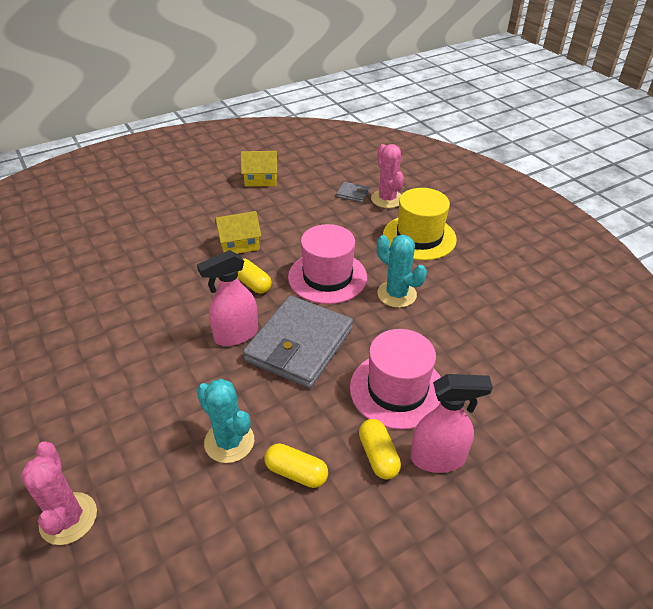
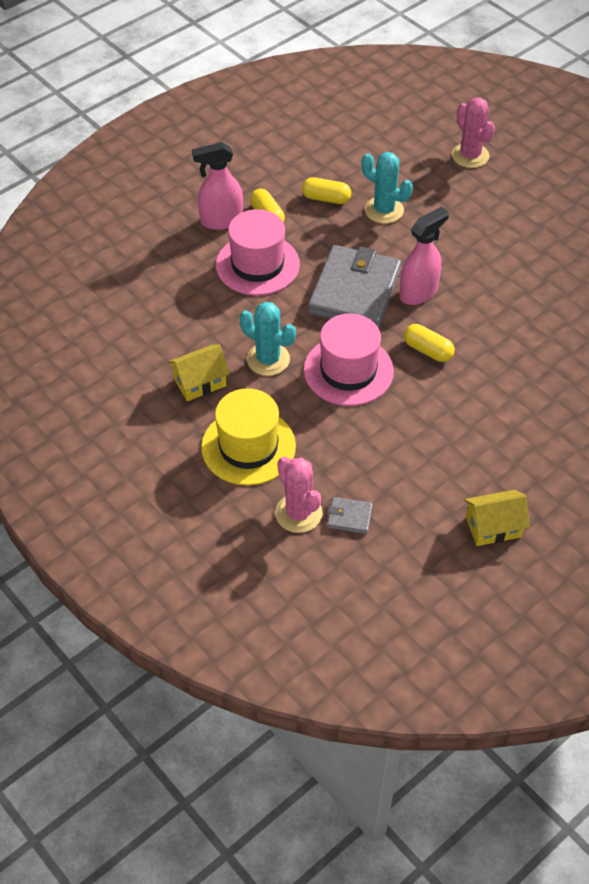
camera: 170 degrees right, 10 degrees up
(239, 245) = (466, 401): yellow house -> yellow house (200, 382)

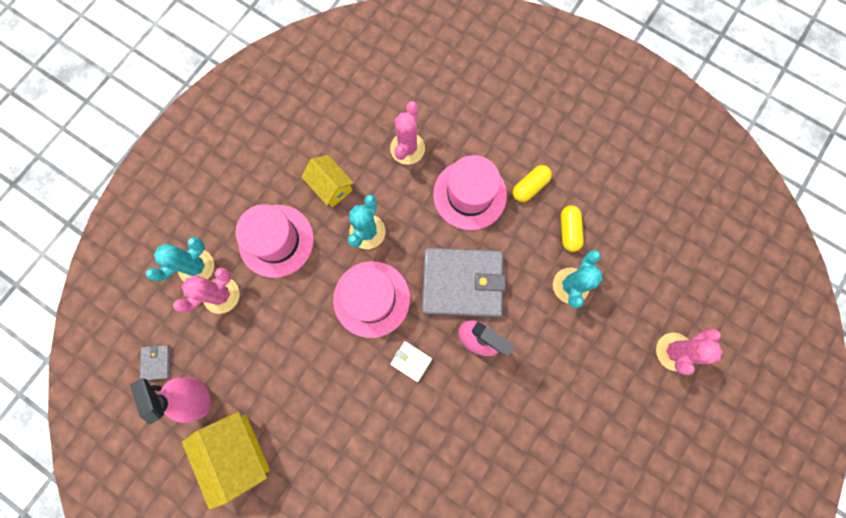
camera: 75 degrees right, 25 degrees up
(181, 305) = (407, 148): none -> pink cactus
(221, 221) = (512, 151): pink spray bottle -> pink spray bottle (196, 396)
(248, 446) = (276, 241): yellow hat -> pink hat
(253, 534) = (196, 267): none -> turquoise cactus
(349, 517) = (225, 335): grey wallet -> grey wallet (157, 362)
(427, 350) = (411, 361): yellow capsule -> white wallet
(493, 527) = (237, 452): yellow house -> yellow house, size x1.54

